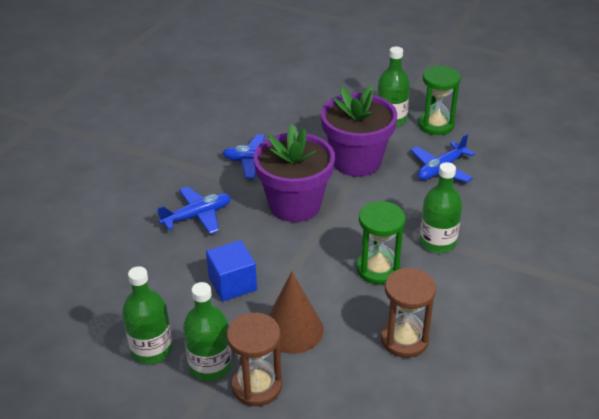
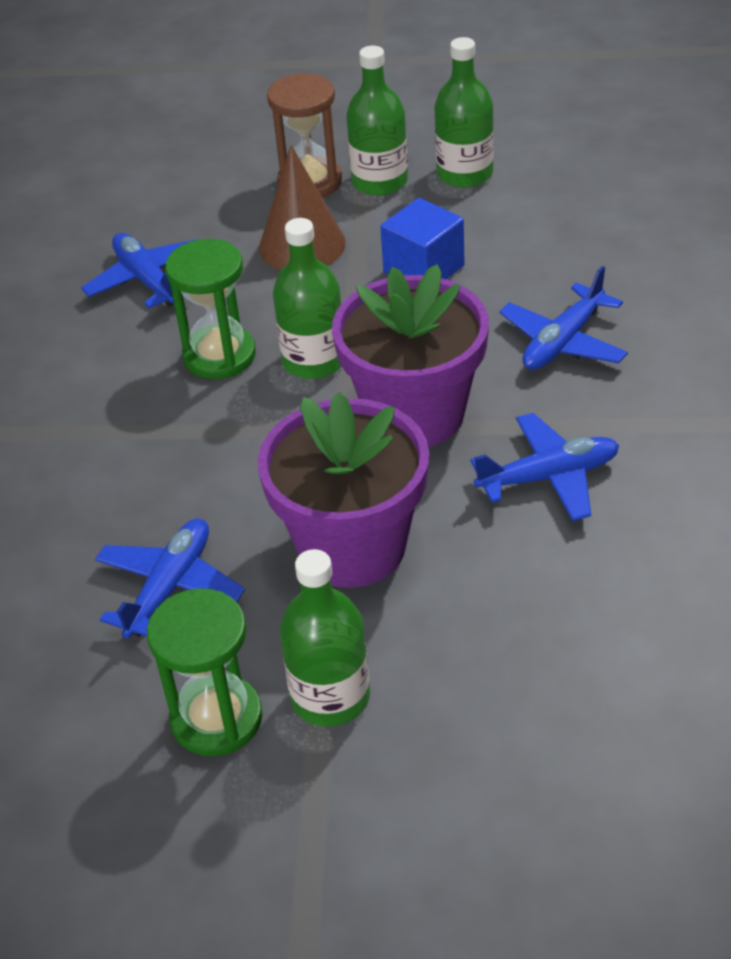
camera: 160 degrees right, 5 degrees up
(404, 339) = (146, 280): brown hourglass -> blue plane
(437, 242) = (136, 428): green bottle -> green bottle (314, 361)

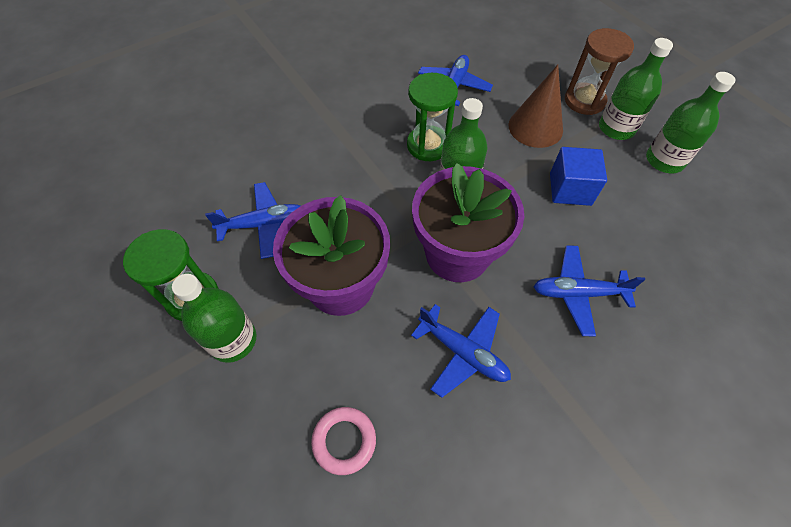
camera: 50 degrees right, 15 degrees up
(567, 639) = (344, 441): none -> pink ring

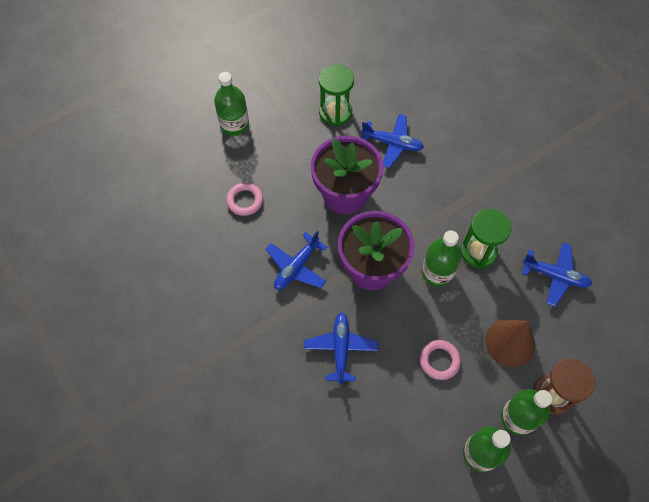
camera: 90 degrees right, 5 degrees up
(233, 340) = (306, 138): green bottle -> green bottle (234, 125)
(263, 224) = (392, 143): blue plane -> blue plane turned 60 degrees counterclockwise
(570, 189) = (439, 361): blue cube -> pink ring

